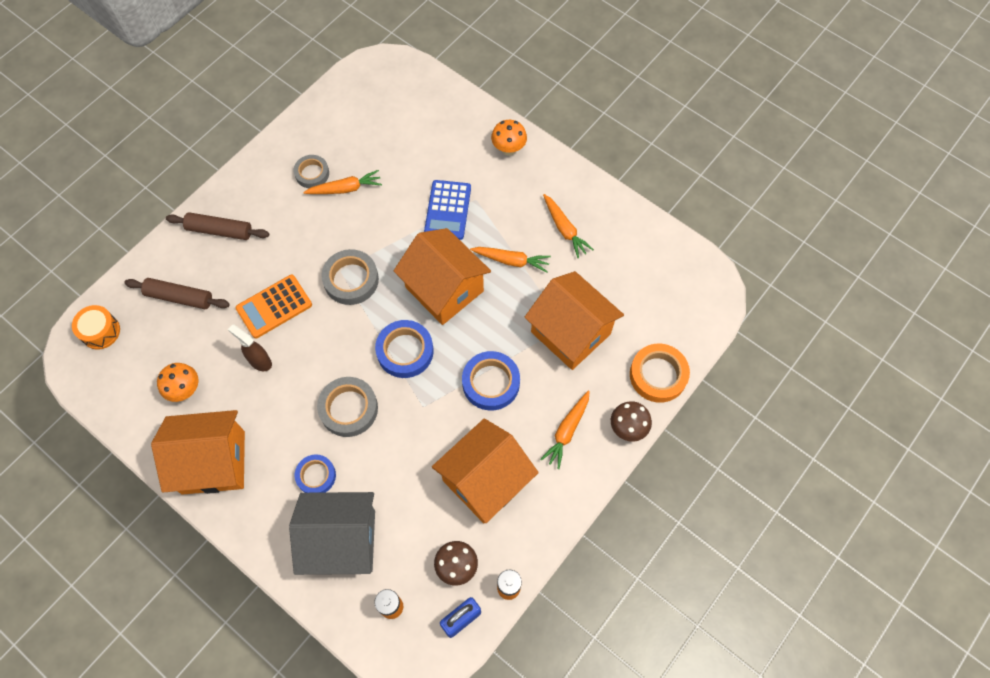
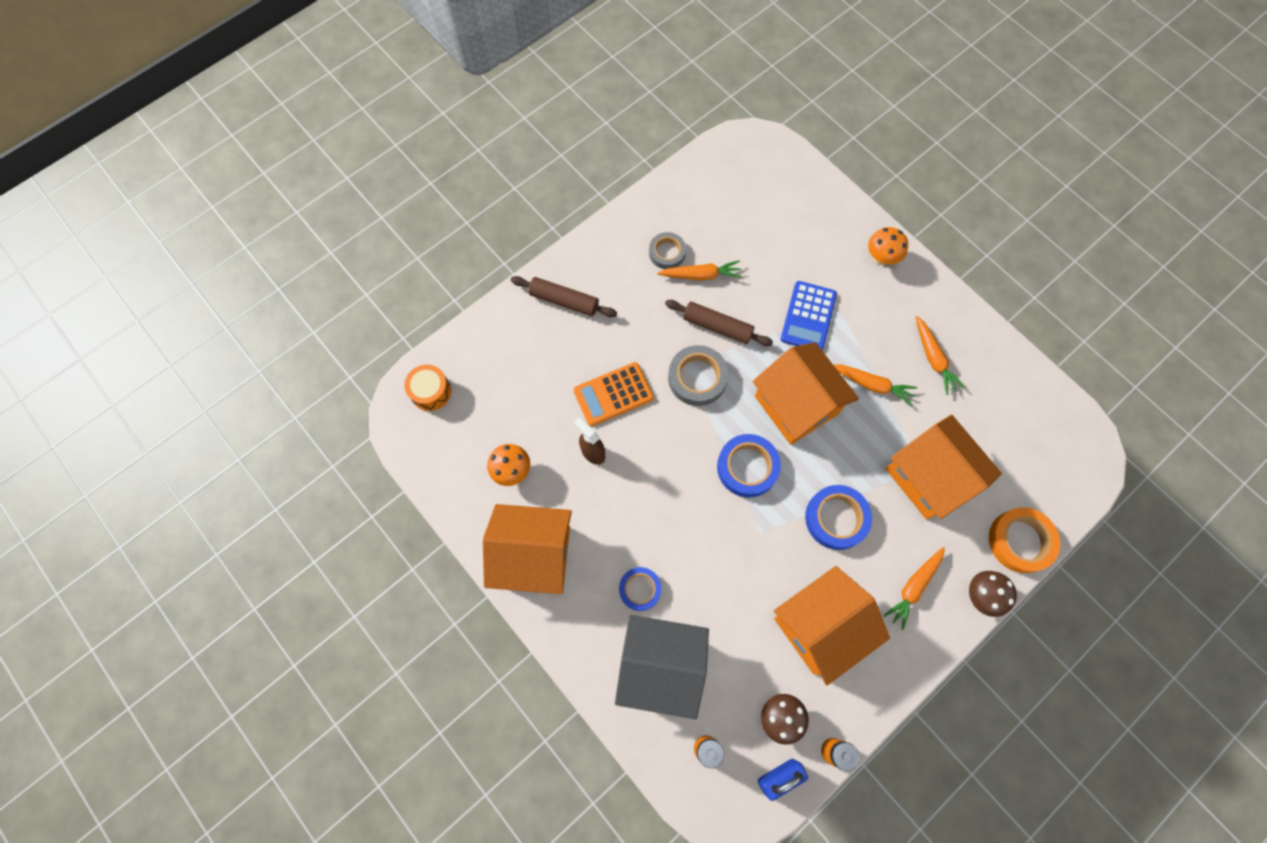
camera: 10 degrees right, 5 degrees up
(179, 297) = (515, 367): brown rolling pin -> brown rolling pin (717, 326)
(348, 409) = (681, 521): grey tape -> none

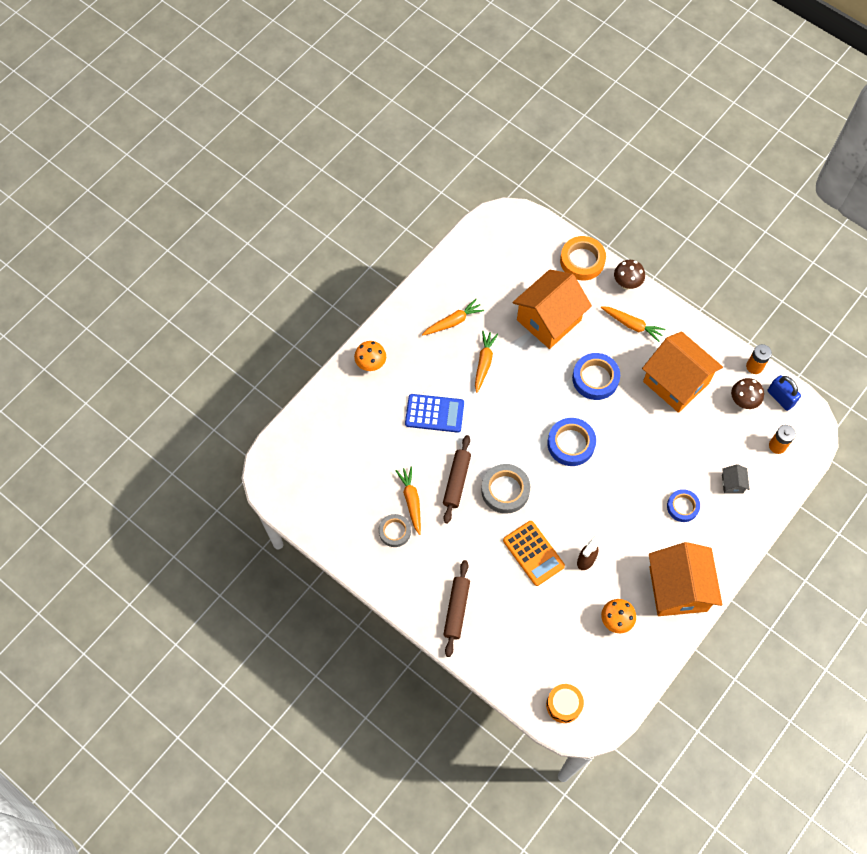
camera: 100 degrees left, 5 degrees down
(660, 666) = (732, 484): grey house -> grey house, size x0.41
(796, 405) = (512, 415): orange house -> none

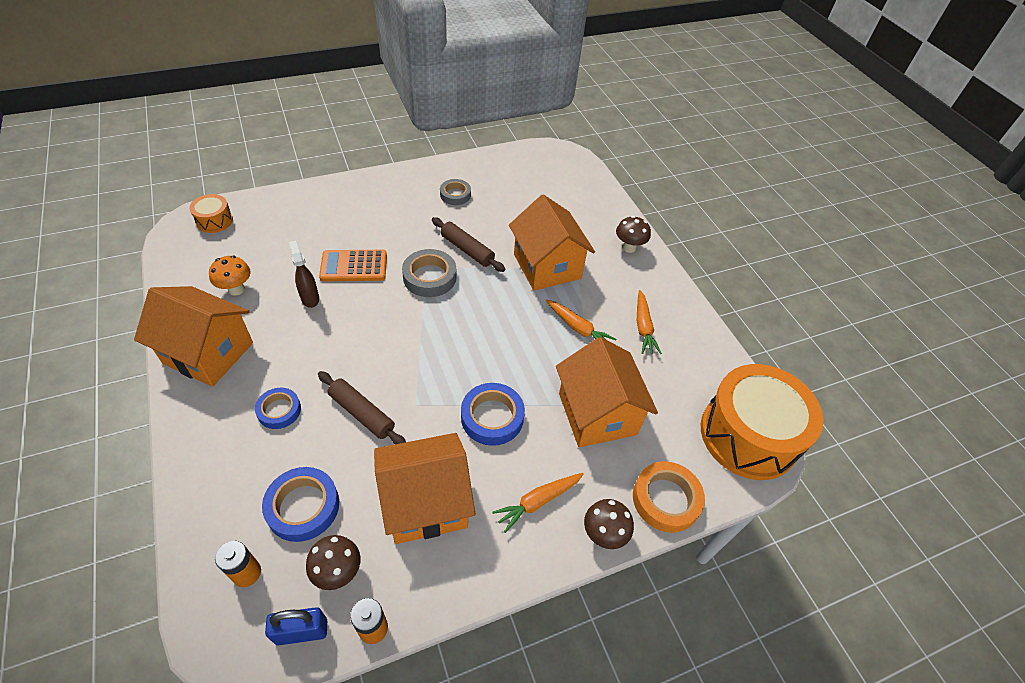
camera: 115 degrees right, 15 degrees down
(371, 364) = (629, 247): orange mushroom -> brown mushroom
(411, 501) = (473, 215): orange carrot -> none
(434, 413) = (547, 266): blue calculator -> orange house
(456, 609) = (357, 199): brown rolling pin -> brown rolling pin (362, 413)
(504, 231) = (748, 435): none -> orange drum
(571, 444) = (434, 351): blue tape -> blue tape (303, 507)
(732, 484) = (254, 480): grey house -> none

